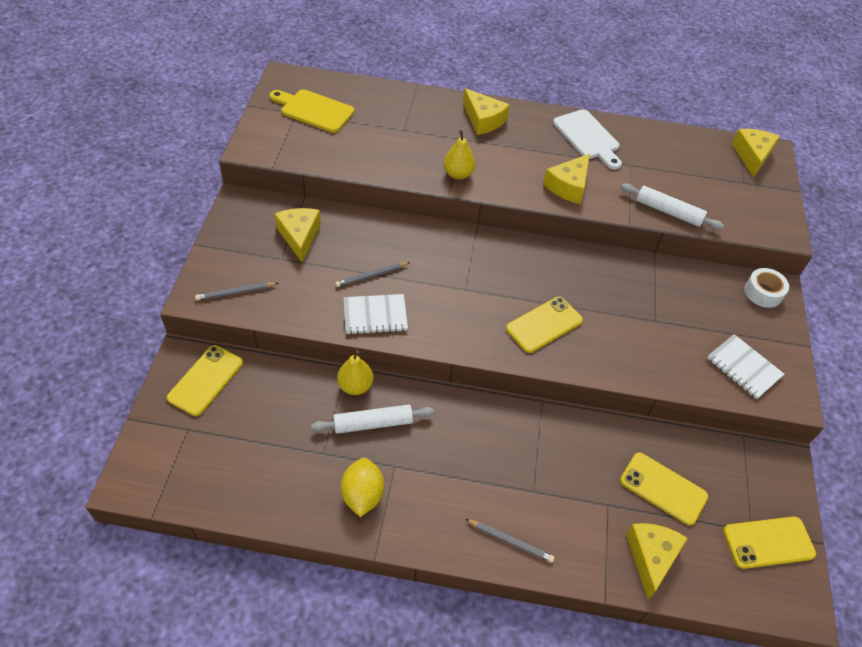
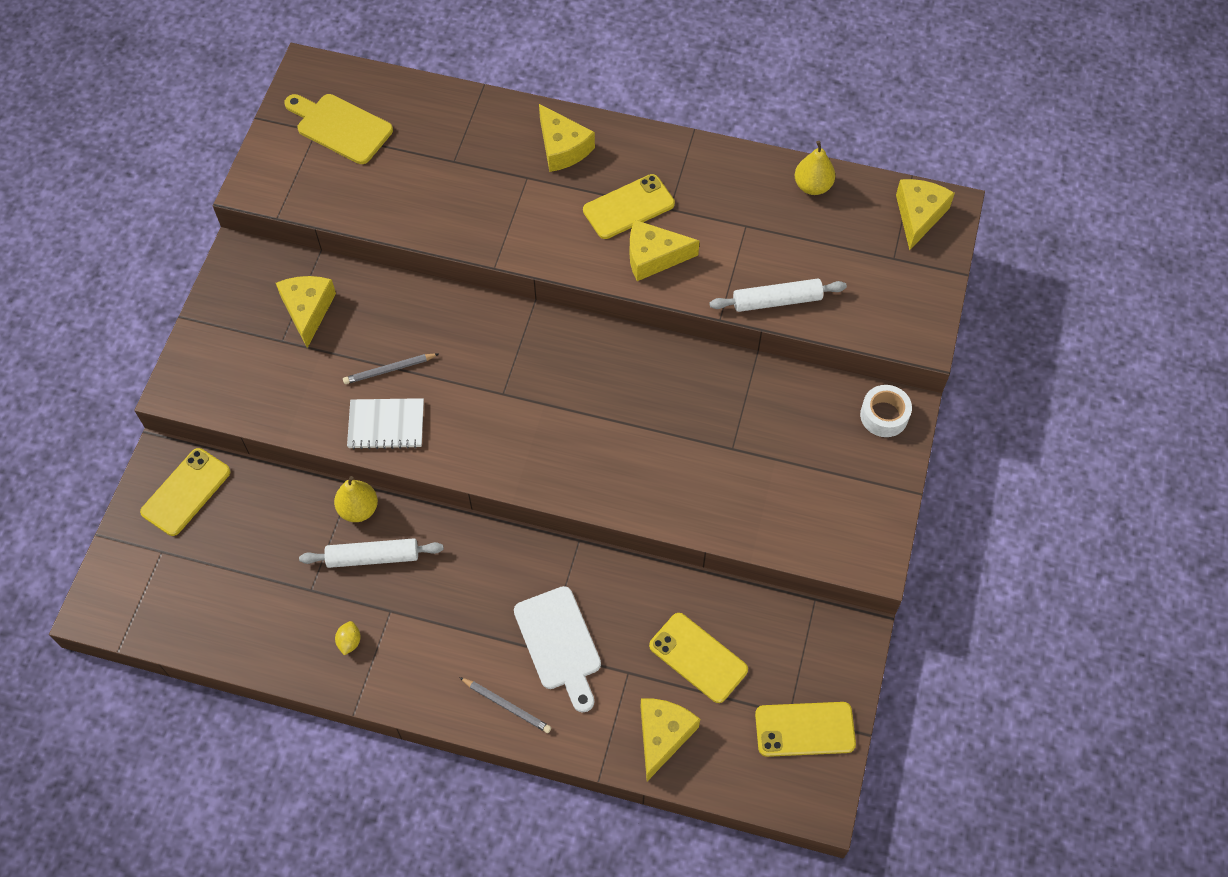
camera: 10 degrees right, 10 degrees up
(236, 292) = (224, 386): grey pencil -> none
(362, 495) = (349, 642): yellow lemon -> yellow lemon, size x0.51
(458, 174) = (512, 234): yellow pear -> yellow pear (812, 186)
(544, 325) = (590, 447): yellow phone -> yellow phone (628, 207)
(568, 186) = (654, 257): yellow cheese -> yellow cheese turned 45 degrees clockwise
(588, 137) = (699, 179): white cutting board -> white cutting board (559, 643)
(668, 212) = (777, 300): white rolling pin -> white rolling pin turned 45 degrees counterclockwise
(744, 367) = (826, 517): white notebook -> none

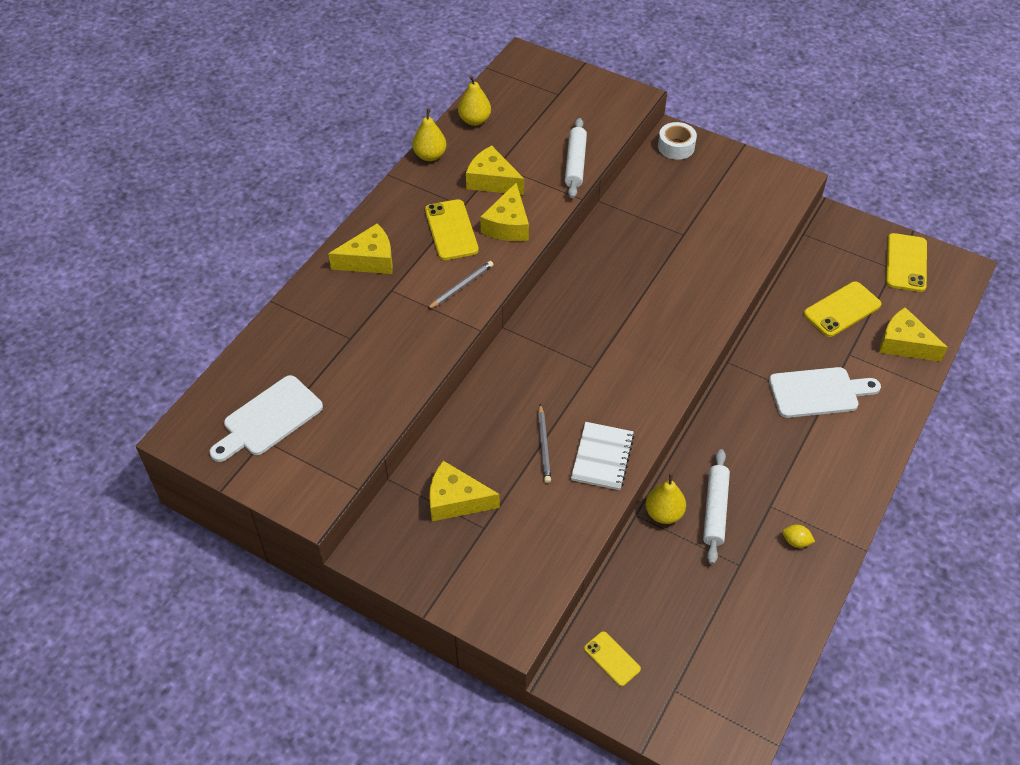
camera: 75 degrees left, 10 degrees down
(186, 492) = (612, 659): yellow phone -> yellow phone, size x0.60
(340, 127) = (269, 419): yellow cutting board -> white cutting board
(506, 706) = (869, 438): grey pencil -> grey pencil (461, 286)
(737, 159) = (430, 155): none -> yellow pear
(918, 215) = (524, 73): yellow cheese -> yellow cheese (492, 181)

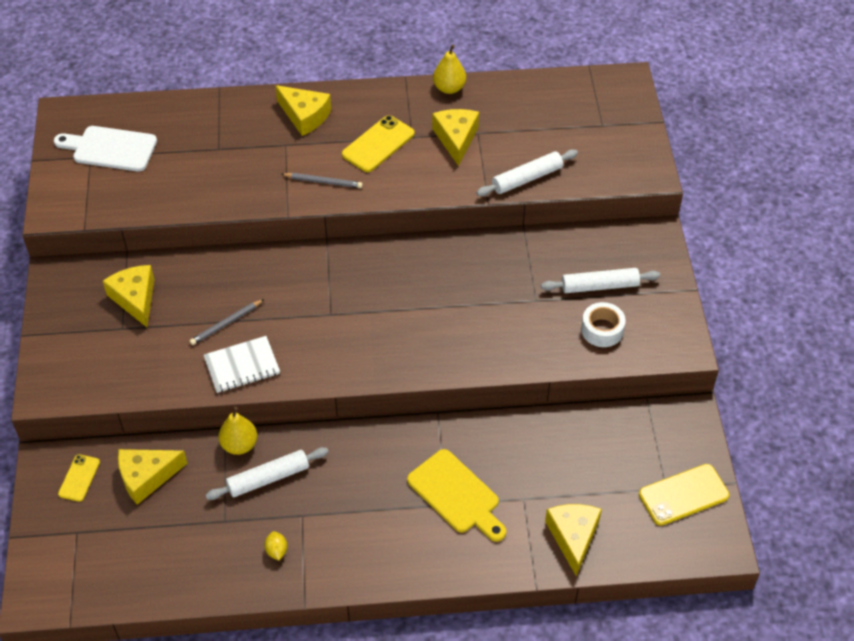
camera: 55 degrees right, 0 degrees up
(474, 120) = (516, 92): yellow pear -> none
(508, 225) = (415, 174): yellow cheese -> yellow cheese (147, 477)
(676, 147) = (642, 243): white tape -> white tape (602, 330)
(699, 192) = (599, 286): none -> white rolling pin
(818, 392) = (456, 495): white cutting board -> yellow cutting board
(842, 309) = (574, 469): yellow phone -> none

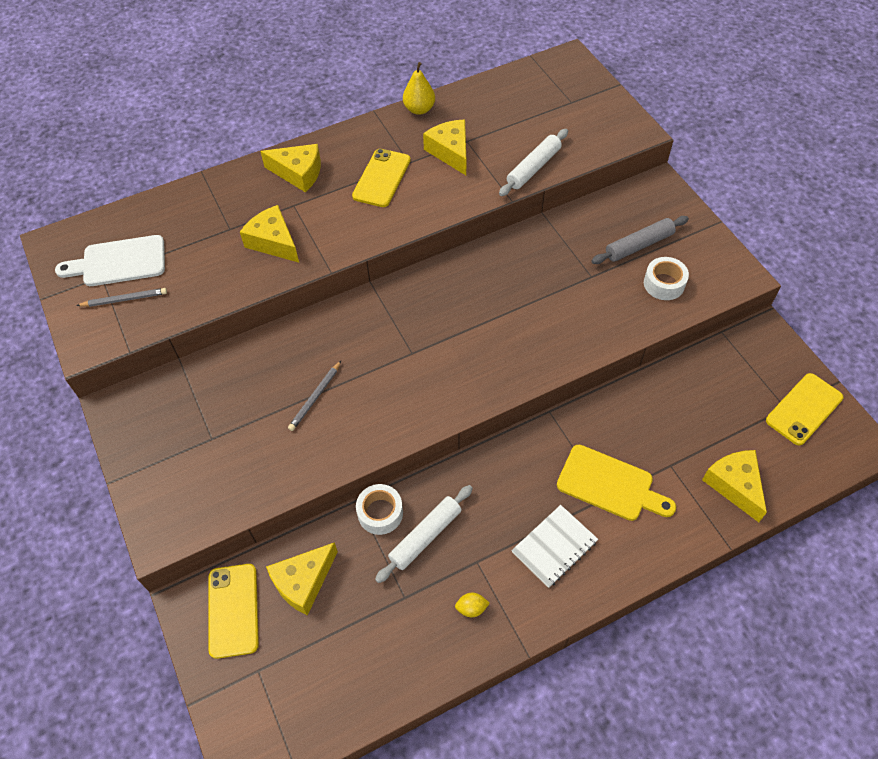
camera: 20 degrees left, 5 degrees up
(79, 478) = (233, 610): yellow phone -> yellow phone, size x1.65
(135, 299) = (210, 404): yellow cheese -> yellow cheese (273, 242)
(239, 445) = (380, 513): yellow pear -> white tape
(242, 366) = (352, 434): white notebook -> white notebook (554, 547)
(276, 551) = (471, 608): yellow lemon -> yellow lemon turned 60 degrees counterclockwise
(323, 182) = (348, 228): grey pencil -> grey pencil (124, 299)
(599, 286) = (639, 245): white rolling pin -> grey rolling pin

